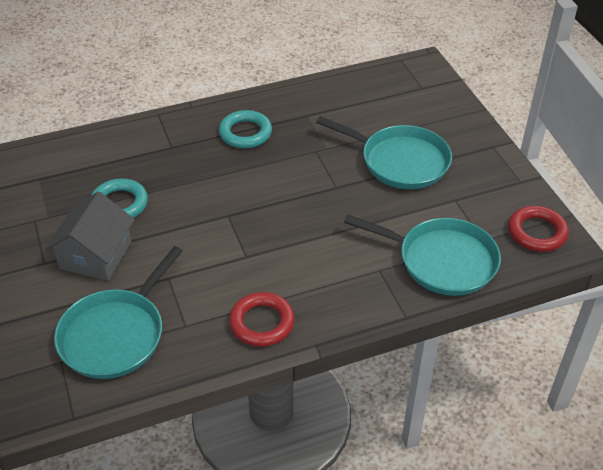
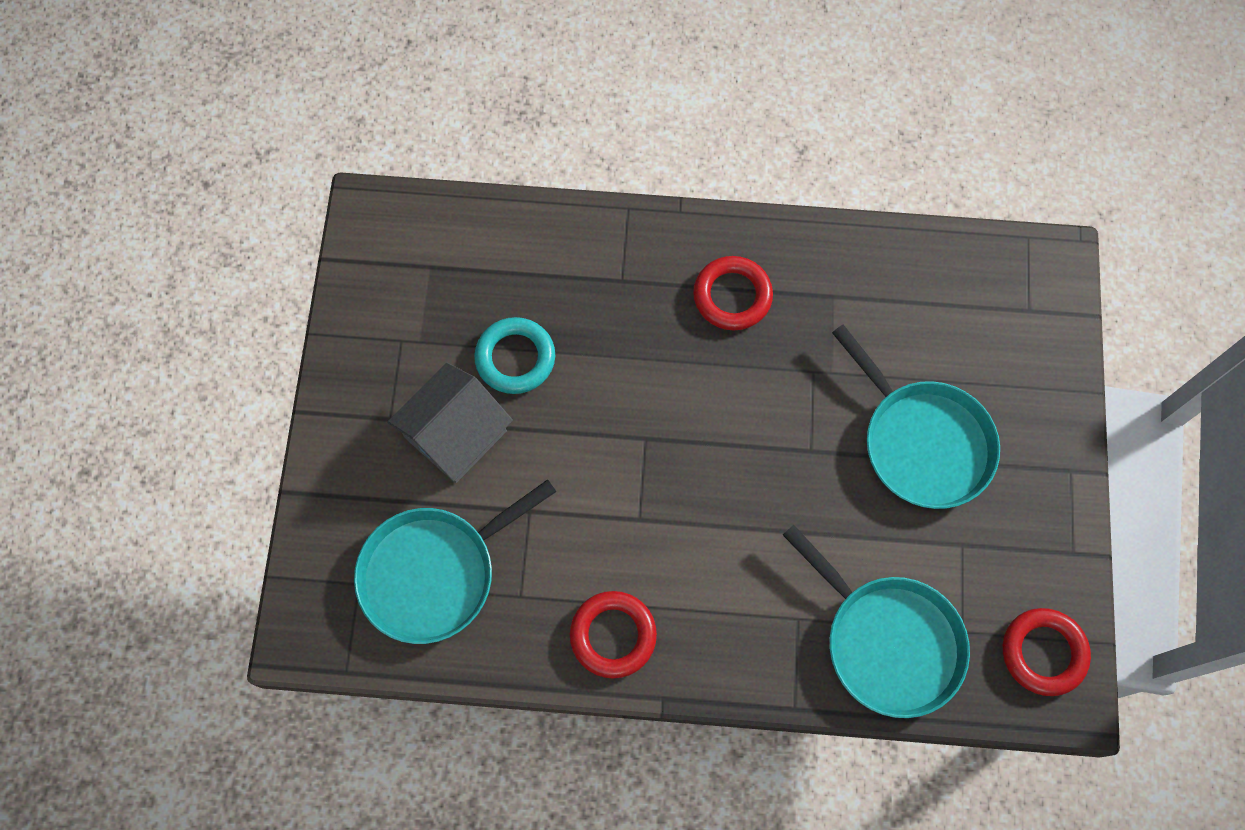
camera: 25 degrees right, 25 degrees up
(245, 133) = (732, 296): turquoise ring -> red ring

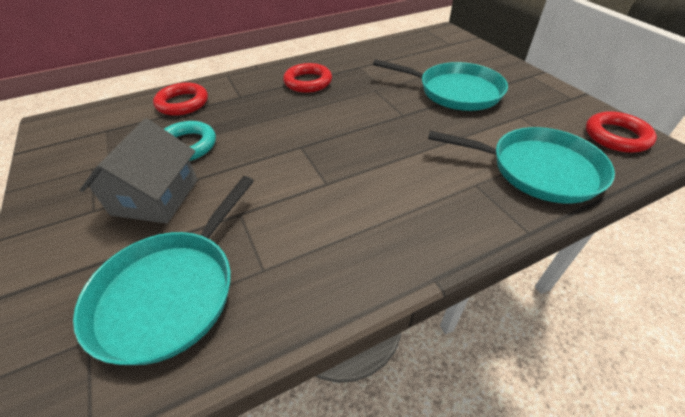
camera: 30 degrees left, 25 degrees down
(613, 635) = (359, 257): red ring -> red ring (182, 103)

